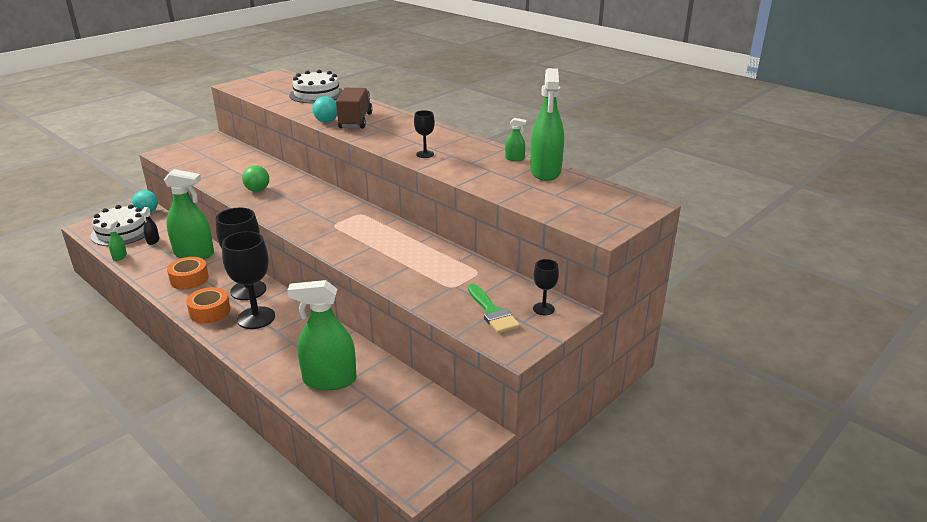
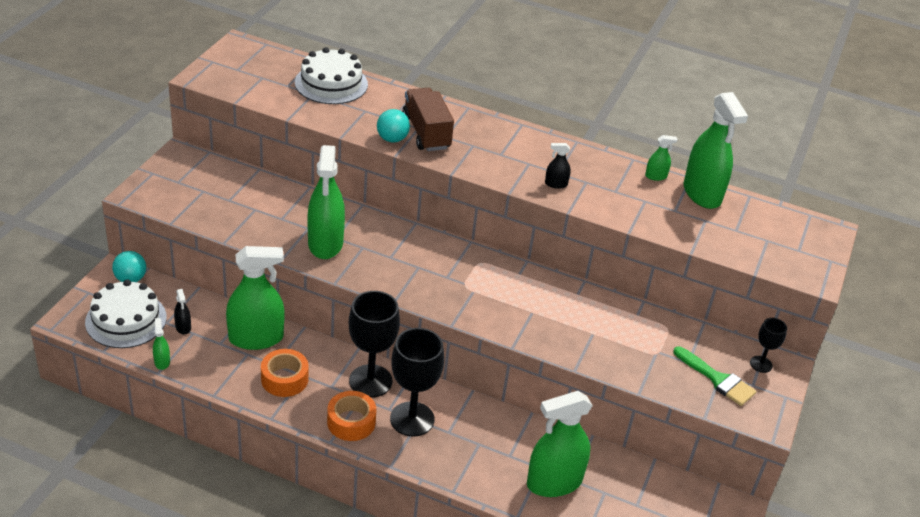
camera: 25 degrees left, 10 degrees up
(257, 190) = (325, 243): green ball -> green spray bottle
(425, 154) = (556, 184): black goblet -> black spray bottle

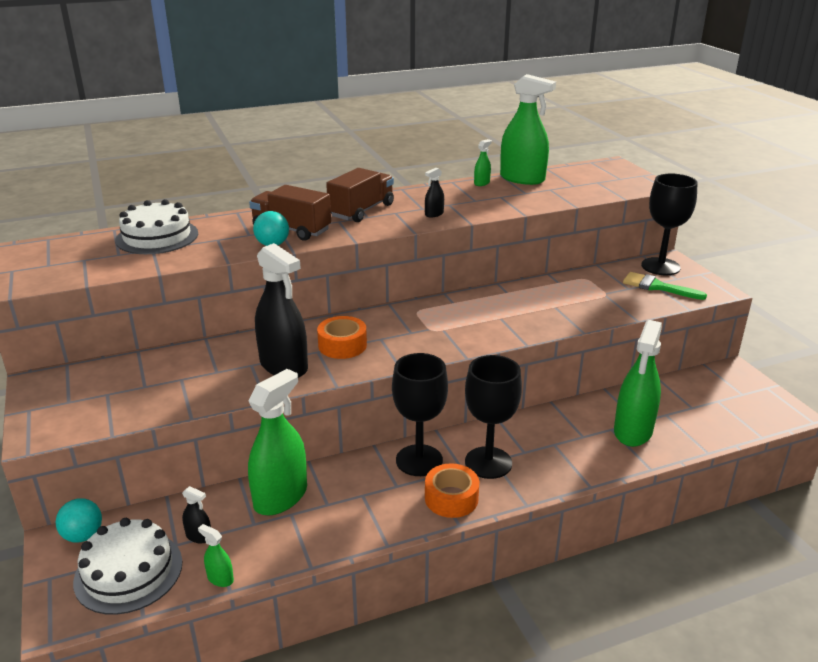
camera: 40 degrees left, 10 degrees down
(284, 379) = (352, 508): orange tape -> orange tape (342, 345)
(325, 243) = (283, 366): green spray bottle -> black spray bottle
(506, 145) = (361, 211): none -> brown truck
(717, 379) = (657, 287): green brush -> green brush turned 150 degrees counterclockwise
(761, 364) = (660, 266): black goblet -> black goblet, size x1.97

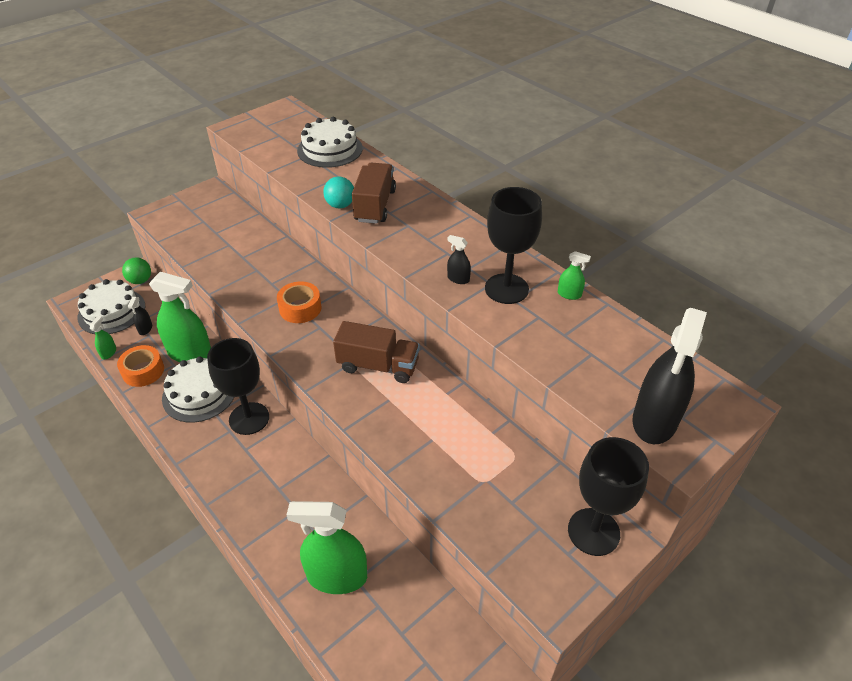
camera: 70 degrees right, 15 degrees up
(83, 535) = (140, 281): turquoise ball -> green ball
(283, 366) = (259, 286): black spray bottle -> black spray bottle (654, 420)
(357, 495) = (199, 393): none -> white cake
(361, 211) = (439, 232): brown truck -> brown truck (378, 366)
(451, 498) = (205, 451): orange tape -> orange tape (143, 371)
(488, 463) = (257, 465): black goblet -> black goblet (506, 289)
(522, 179) = (608, 324): green spray bottle -> none
(657, 287) = (531, 533): green brush -> none

